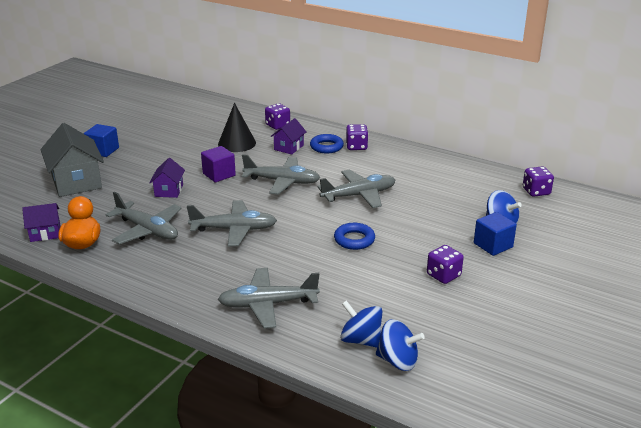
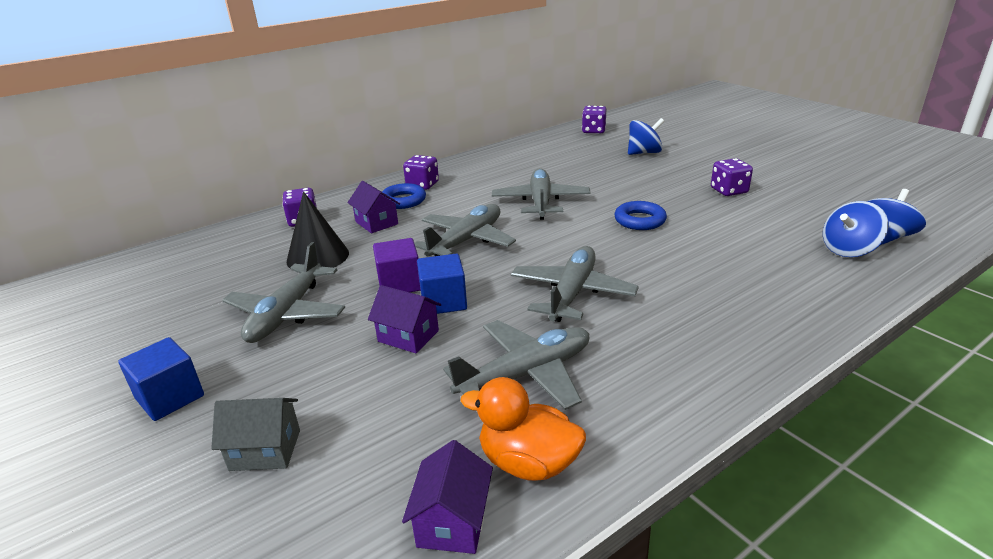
camera: 65 degrees left, 0 degrees up
(76, 182) = (265, 450): grey house -> grey house, size x0.54
(267, 304) = (771, 295): grey plane -> grey plane (287, 314)
(493, 245) = (681, 162): blue cube -> blue cube (443, 301)

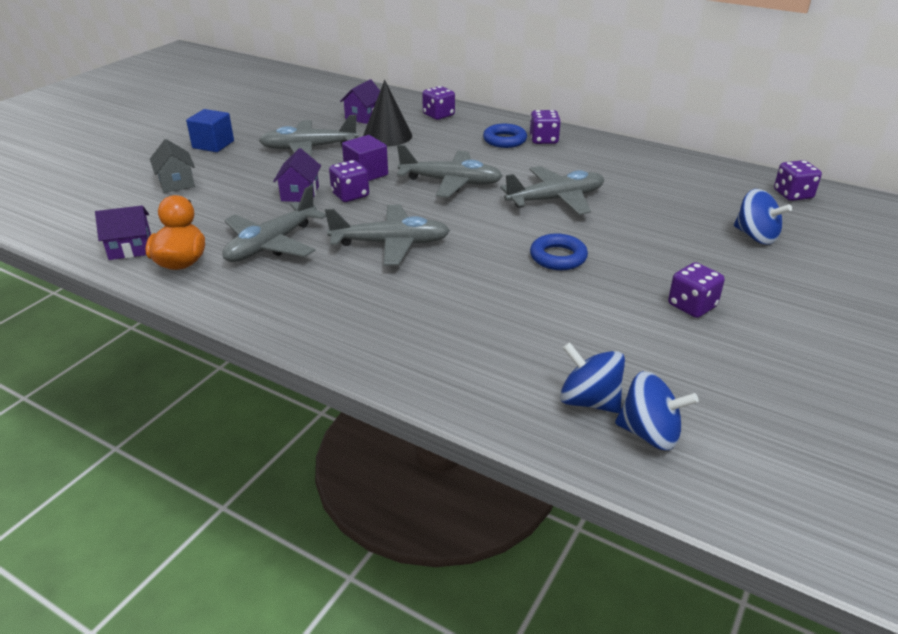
camera: 65 degrees right, 5 degrees up
(376, 223) = (455, 141): purple house -> purple house (363, 116)
(443, 301) = (350, 195): blue cube -> purple dice
(526, 374) = (271, 244): grey plane -> grey plane turned 90 degrees clockwise

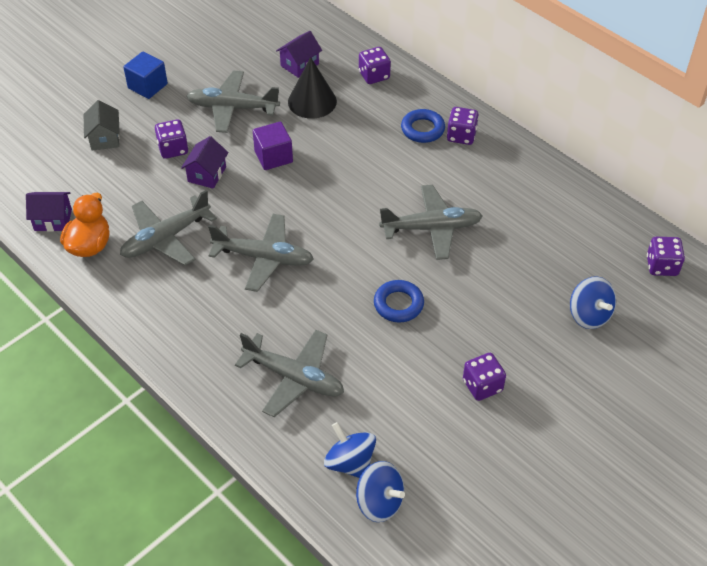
camera: 15 degrees right, 15 degrees up
(350, 195) = (250, 185): purple dice -> purple dice (173, 149)
(451, 182) = (346, 184): grey plane -> grey plane (294, 377)

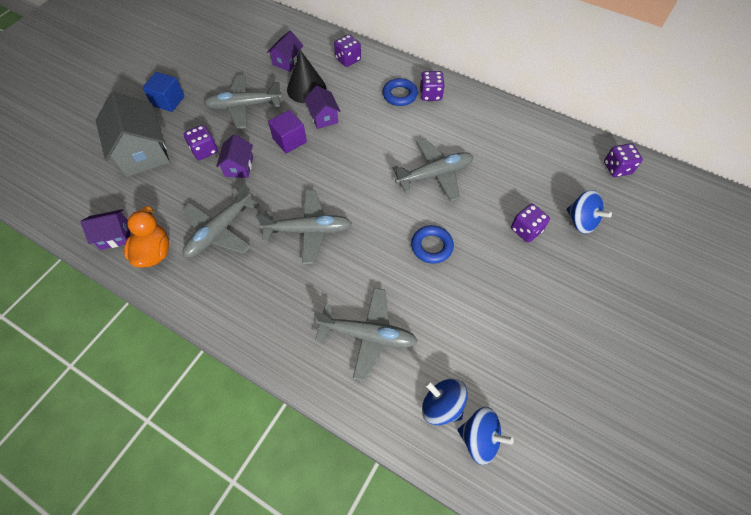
camera: 15 degrees left, 10 degrees up
(105, 138) = (143, 152): grey house -> grey house, size x1.84
(322, 138) = (323, 117): none -> purple house
(482, 386) = (523, 303): purple dice -> purple dice (526, 230)

